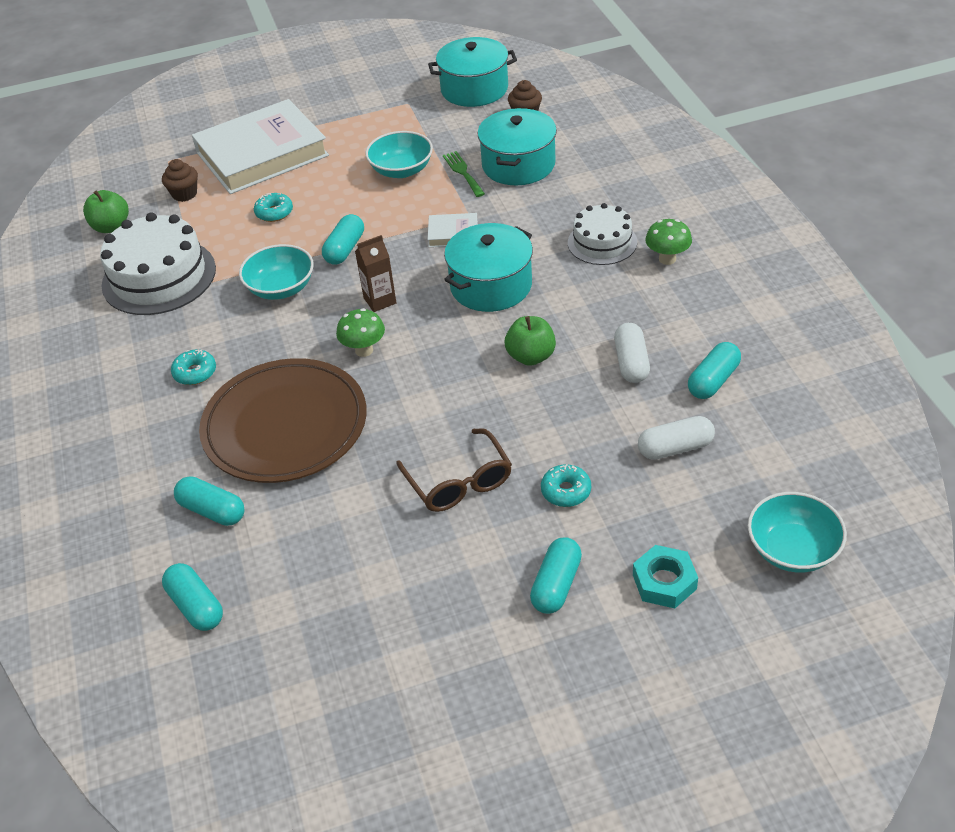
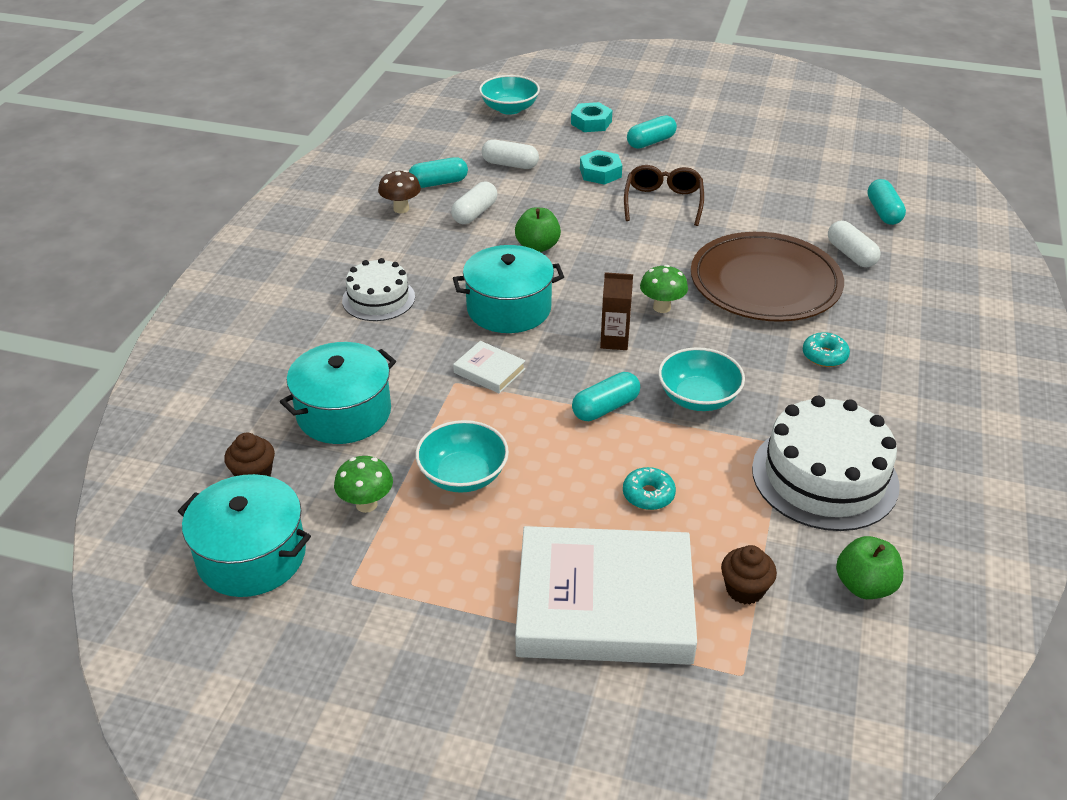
camera: 150 degrees left, 5 degrees down
(212, 511) = (851, 254): turquoise capsule -> white capsule
(463, 172) = (406, 435): green fork -> none
(566, 491) = (600, 173): turquoise donut -> turquoise nut
(667, 259) = (351, 262): green mushroom -> green mushroom (366, 504)
(704, 331) = (401, 209): none -> brown mushroom

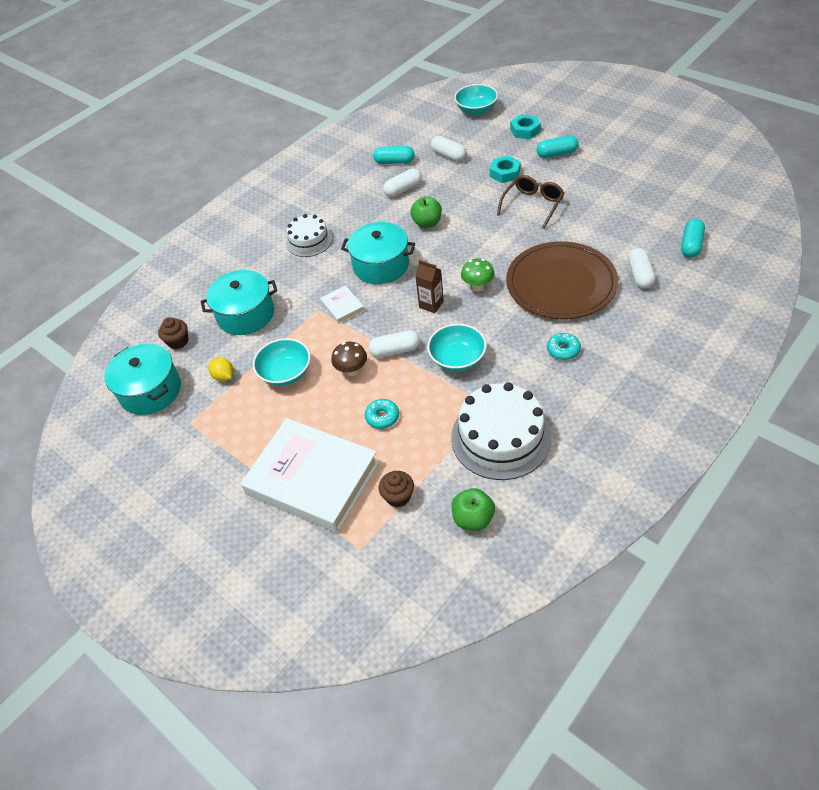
camera: 30 degrees right, 10 degrees up
(366, 504) = (224, 376): green mushroom -> yellow lemon
(401, 209) = (360, 177): brown mushroom -> brown mushroom (352, 370)
(605, 408) = (395, 350): turquoise capsule -> white capsule

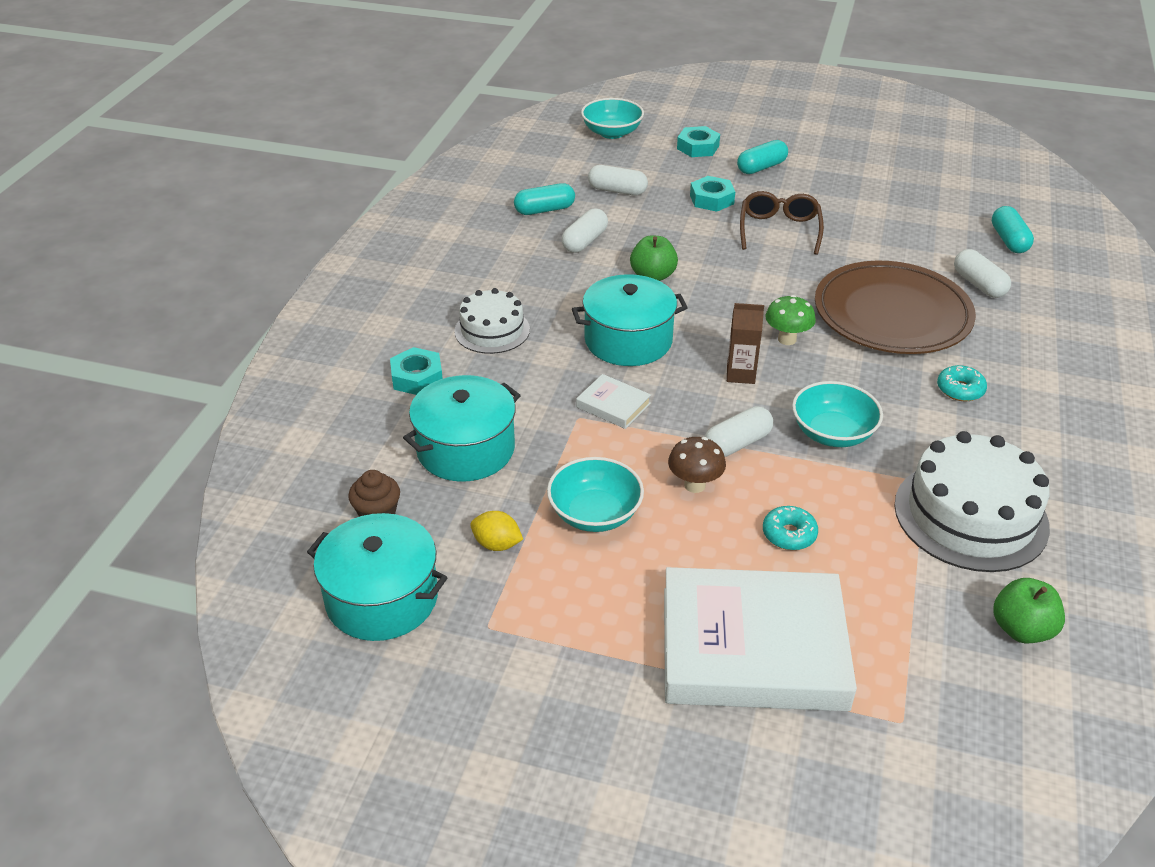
camera: 30 degrees left, 10 degrees down
(249, 262) = (417, 377): none -> turquoise nut
(398, 496) = (897, 633): brown cupcake -> none

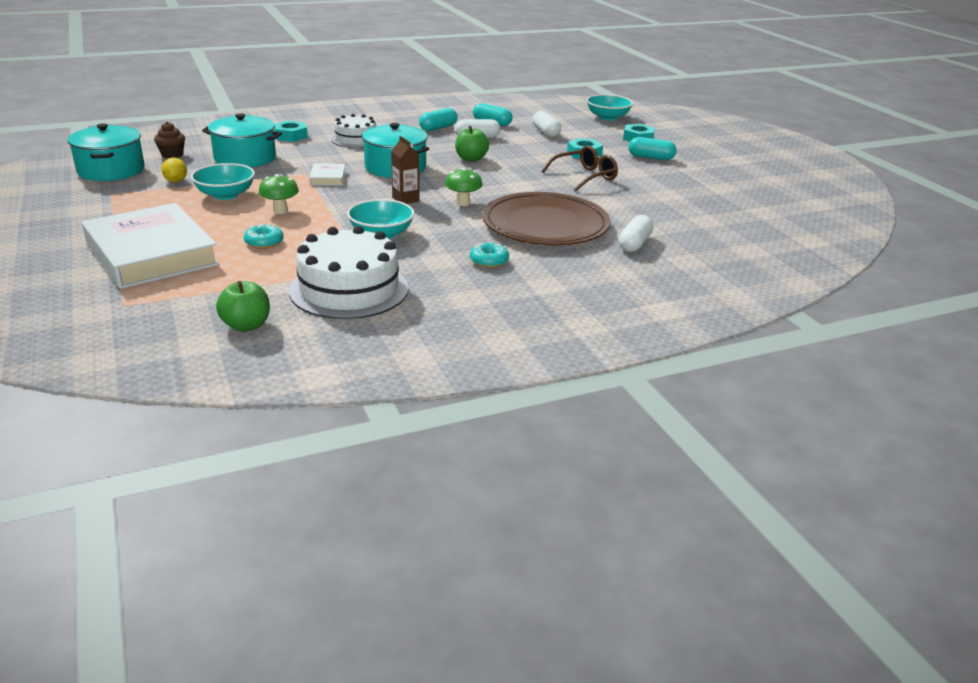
camera: 50 degrees right, 10 degrees down
(694, 485) = (280, 211): brown mushroom -> green mushroom
(737, 444) = (334, 212): white capsule -> none
(1009, 240) = (716, 243): turquoise capsule -> turquoise capsule (438, 128)

